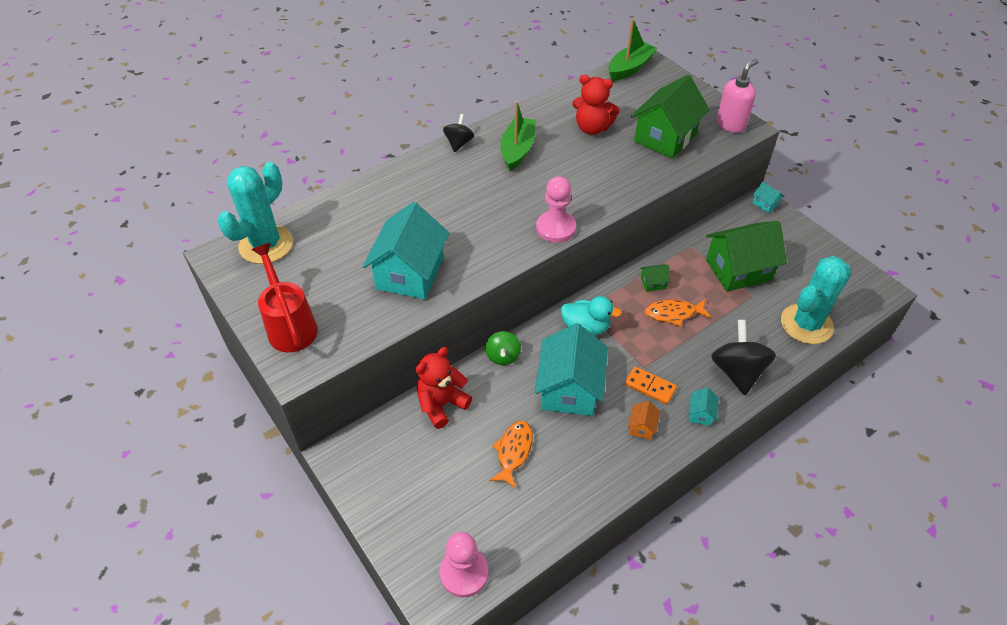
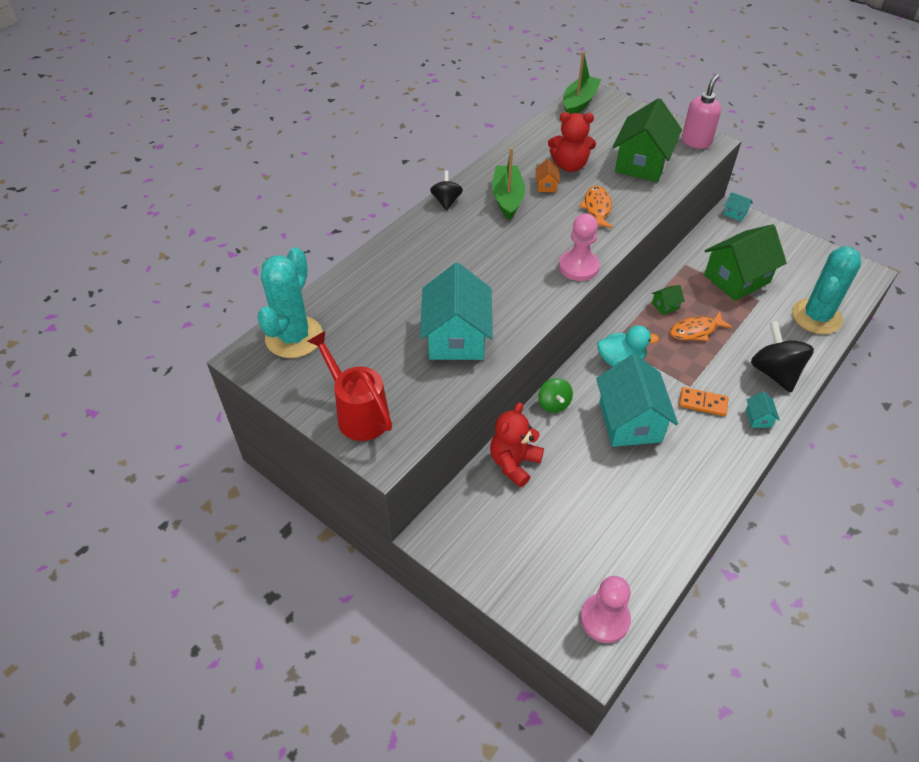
camera: 15 degrees left, 0 degrees up
(513, 452) = (602, 493): orange fish -> orange fish (597, 208)
(642, 427) = (711, 442): orange house -> orange house (546, 185)

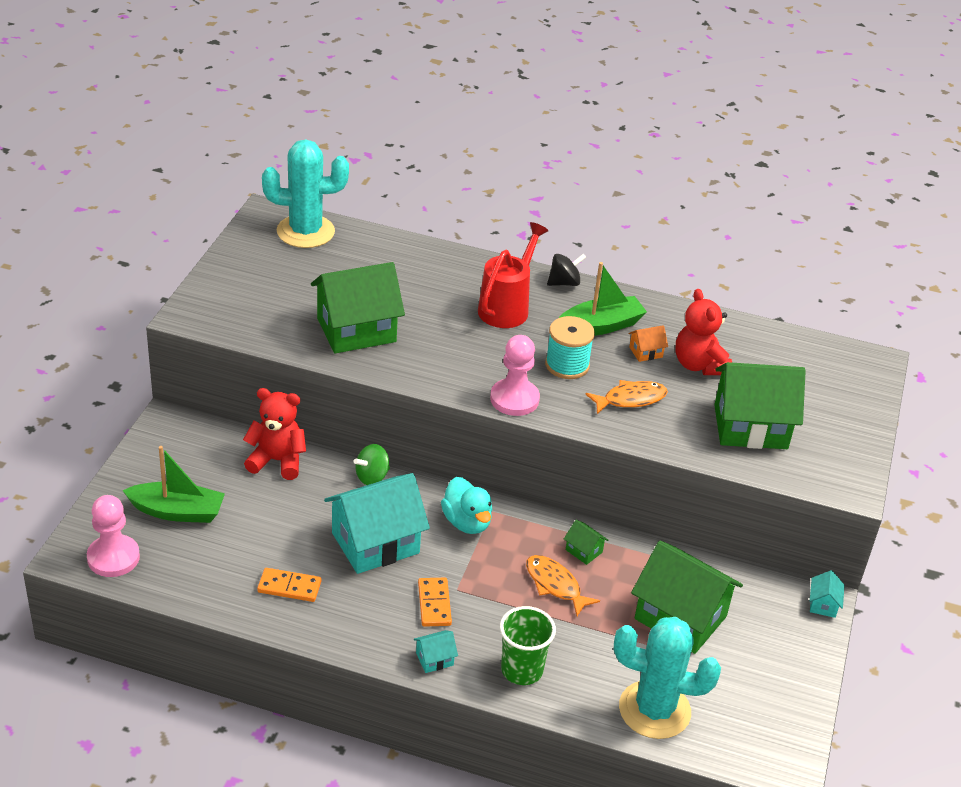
camera: 65 degrees right, 10 degrees down
(358, 413) = (230, 290): red watering can -> red watering can (507, 307)
(456, 337) = (356, 330): turquoise house -> green house
(547, 228) = (567, 365): none -> turquoise spool
(579, 103) = (843, 354): green boat -> green boat (177, 511)
(668, 491) = (289, 587): none -> orange domino
(696, 141) = (840, 473): pink soap dispenser -> none
(774, 372) = (522, 670): black spinning top -> green cup

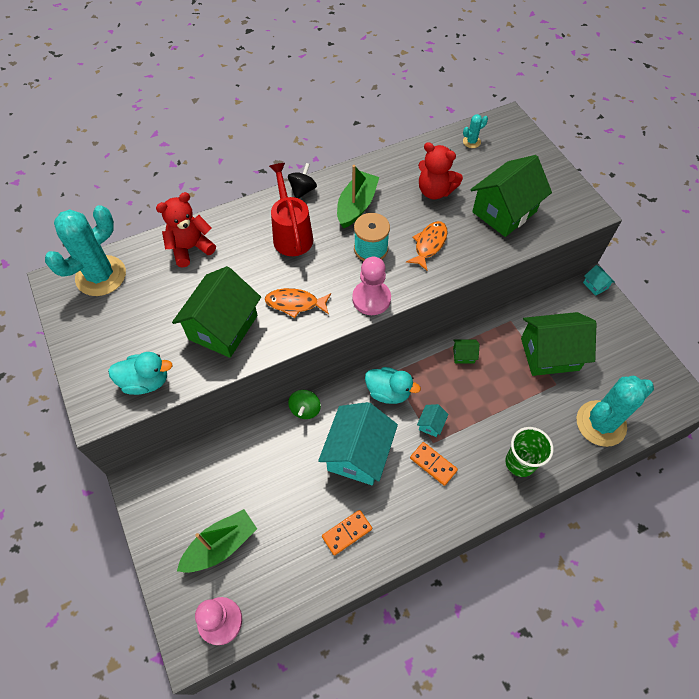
camera: 40 degrees left, 20 degrees up
(248, 322) = (146, 381): none -> turquoise duck
(277, 461) = (239, 449): red teddy bear -> red teddy bear (190, 248)
(434, 659) = (474, 501): turquoise house -> turquoise house (431, 424)
(555, 585) = (475, 391): orange fish -> orange fish (295, 303)
(646, 352) = (399, 204): orange house -> none
(801, 353) = (471, 142): none -> turquoise cactus

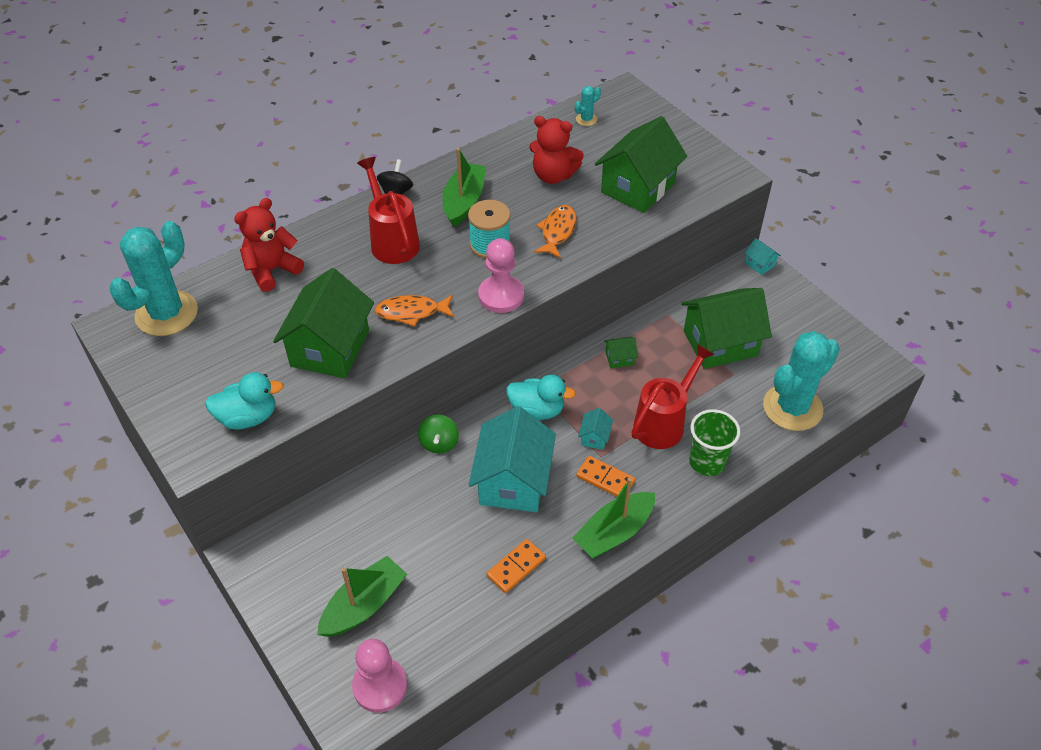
camera: 10 degrees left, 10 degrees down
(432, 515) = (614, 532): none -> green boat
(490, 420) = (664, 422): none -> red watering can

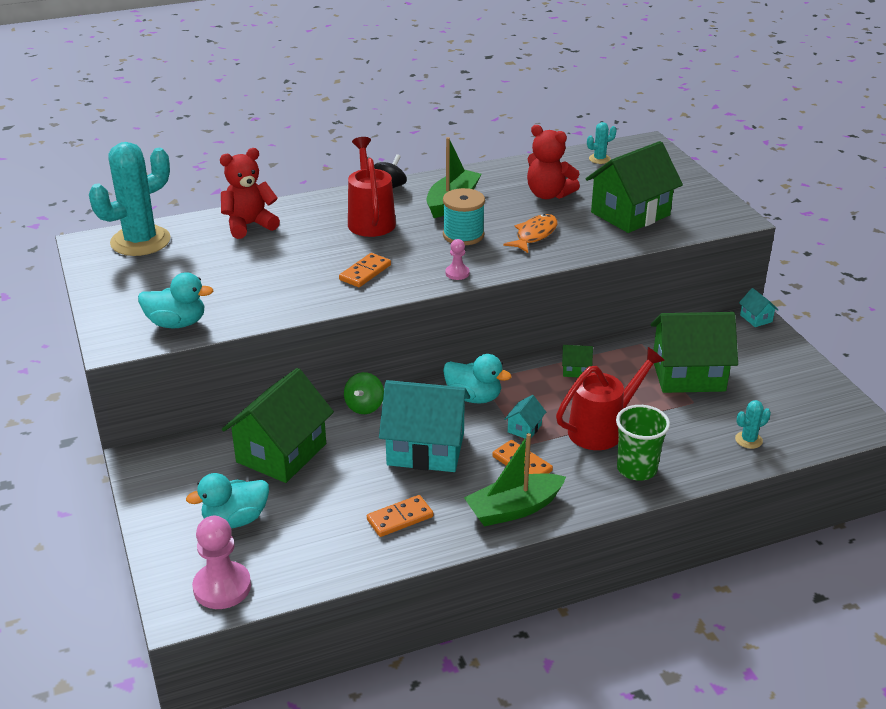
camera: 15 degrees right, 15 degrees down
(330, 348) = (276, 287): green house -> green house (281, 453)
(364, 605) = (235, 519): green boat -> turquoise duck
(412, 312) = (365, 272): orange fish -> orange domino
(501, 296) = (457, 273): pink pawn -> pink pawn, size x0.52
(513, 481) = (426, 449): turquoise house -> turquoise house turned 75 degrees clockwise
(792, 408) = (748, 440): turquoise cactus -> turquoise cactus, size x0.41

